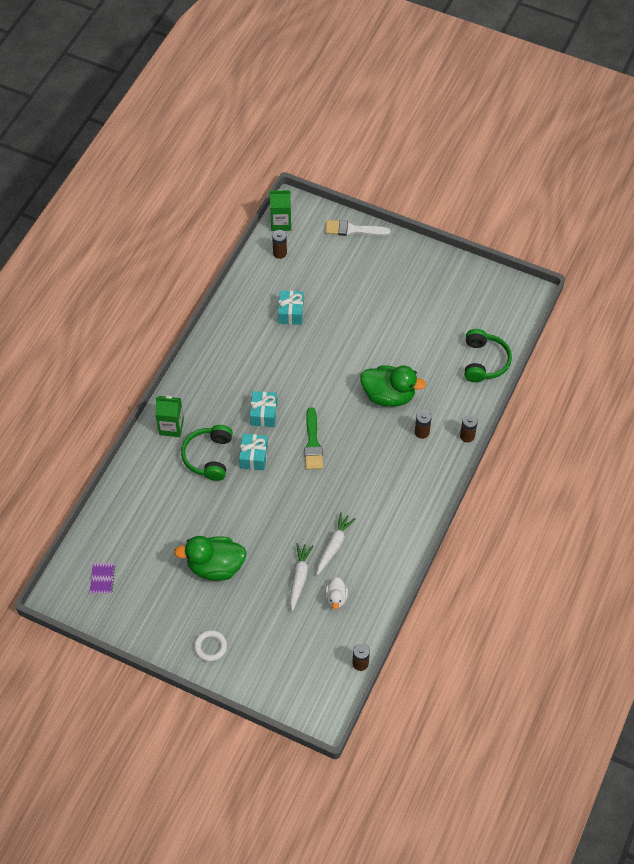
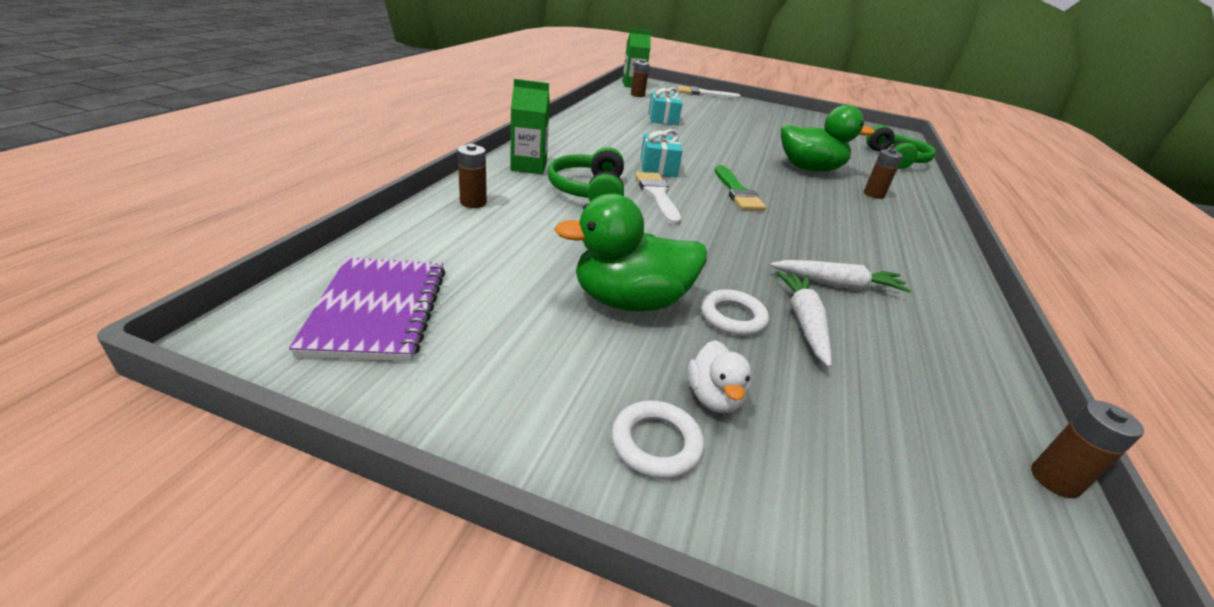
camera: 10 degrees left, 25 degrees down
(102, 579) = (377, 310): purple notebook -> purple notebook, size x2.01
(253, 456) = (657, 195): turquoise gift -> white brush
(264, 575) = (732, 317): none -> white ring
(334, 545) = (838, 284): white carrot -> white carrot turned 75 degrees clockwise
(336, 598) = (896, 354): white duck -> white duck (713, 397)
(467, 436) = (932, 201): brown battery -> brown battery (473, 202)

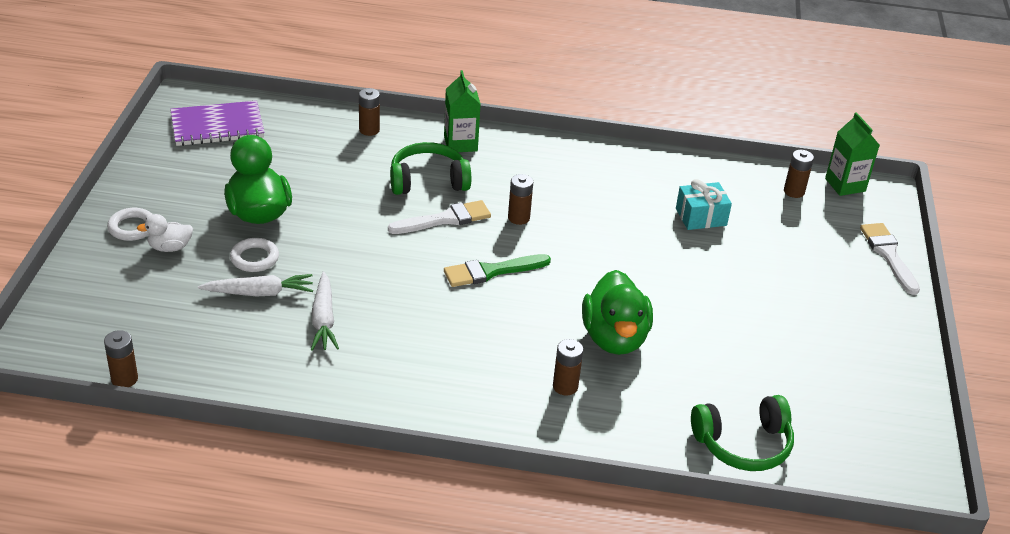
camera: 80 degrees right, 5 degrees up
(658, 168) = (518, 218): turquoise gift -> brown battery

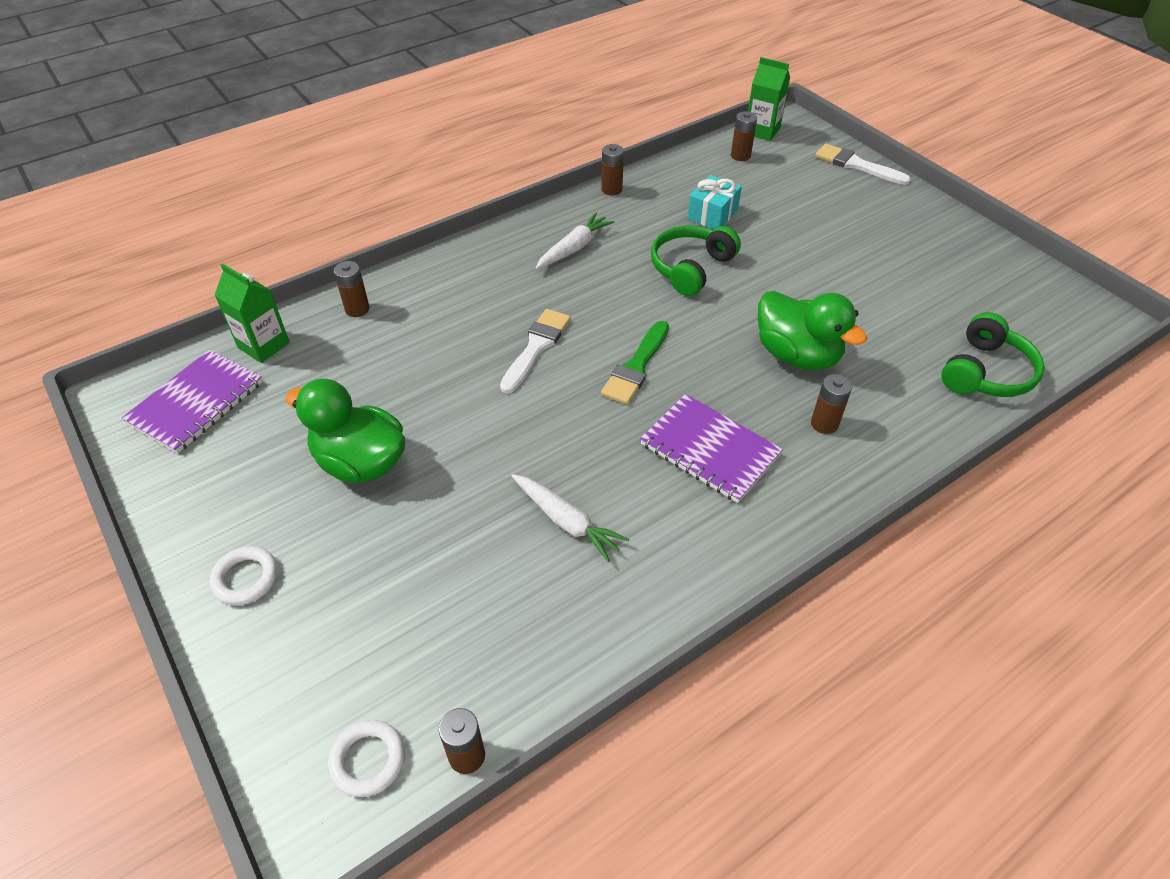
camera: 40 degrees left, 10 degrees up
(170, 247) = (318, 568): white duck -> none
(254, 258) = (420, 512): white ring -> white ring (368, 760)
(260, 293) = (473, 543): white carrot -> white carrot (574, 248)
(428, 181) = (474, 322): green headphones -> green headphones (691, 268)
(460, 143) = (455, 270): green carton -> green carton (263, 345)
(465, 346) = (709, 449): none -> purple notebook
(518, 218) = (591, 304): brown battery -> brown battery (611, 189)

